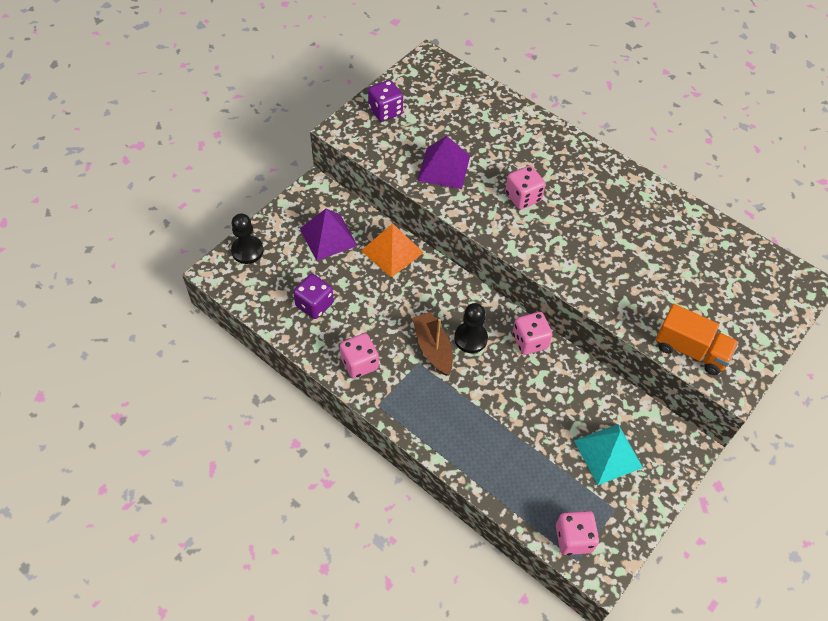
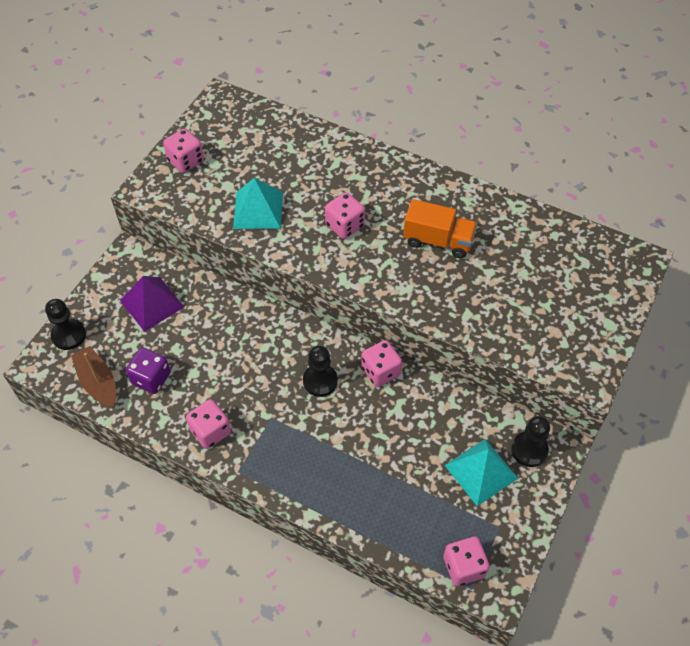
camera: 10 degrees left, 0 degrees up
(385, 111) = (186, 161): purple dice -> pink dice
(392, 251) = (222, 306): orange pyramid -> none
(433, 348) = (283, 399): brown boat -> brown boat (98, 382)
(444, 168) = (258, 210): purple pyramid -> turquoise pyramid
(659, 443) = (529, 450): none -> black pawn
(690, 350) = (541, 351): orange truck -> orange truck (438, 241)

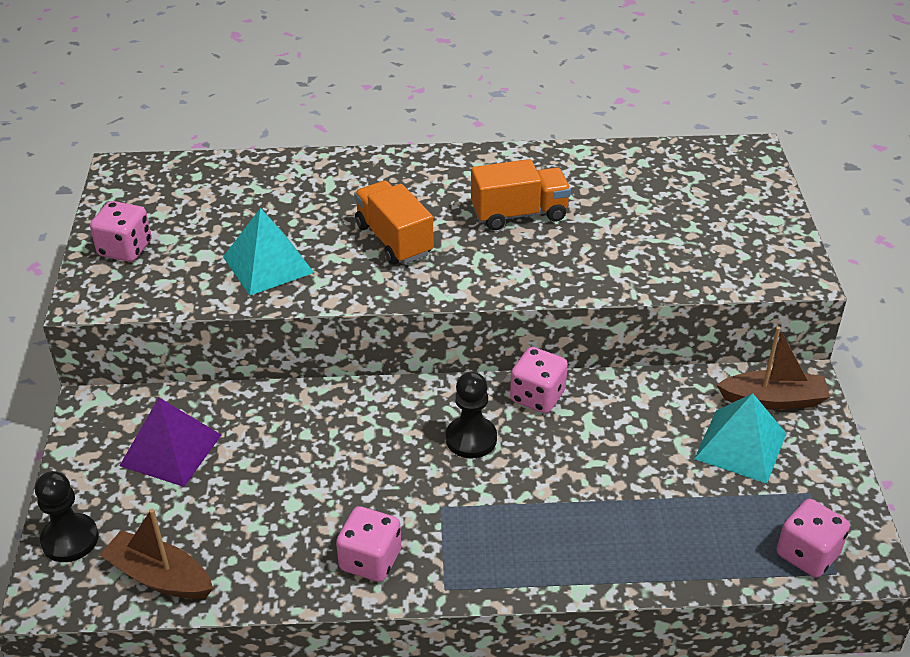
camera: 30 degrees left, 15 degrees down
(151, 378) = (237, 537): purple dice -> none
(345, 225) = (394, 240): pink dice -> orange truck
(529, 450) = (773, 399): black pawn -> brown boat

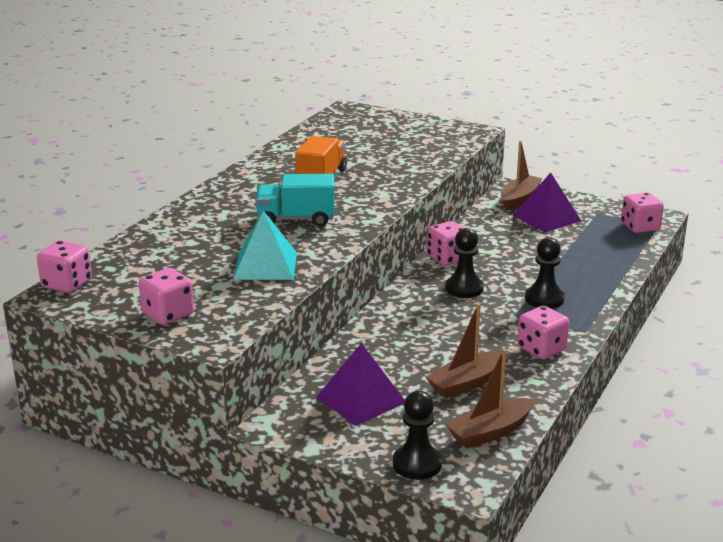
camera: 60 degrees left, 15 degrees down
(148, 168) = (67, 284): none -> pink dice
(251, 520) = (466, 383): none -> brown boat
(394, 240) = (296, 219): orange truck -> turquoise truck
(501, 521) = (544, 299): none -> black pawn
(740, 446) = (546, 218): turquoise pyramid -> purple pyramid

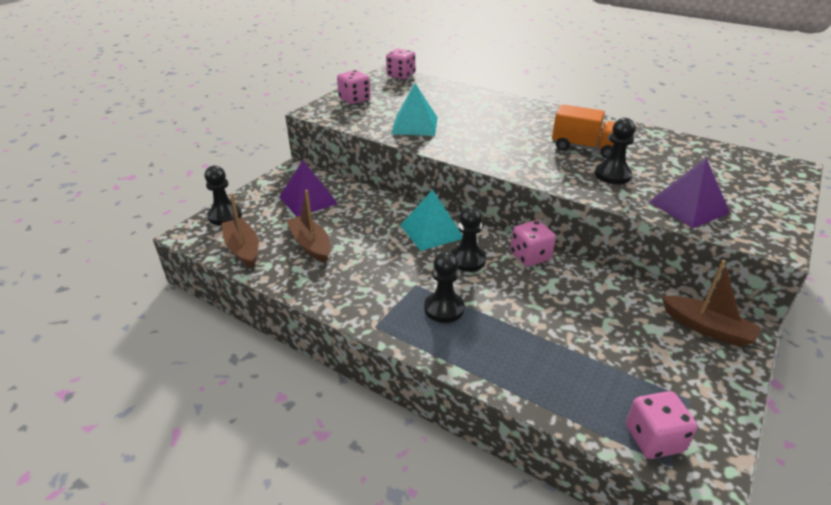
camera: 95 degrees right, 10 degrees up
(296, 219) = (494, 136): turquoise truck -> none
(379, 171) = (612, 175): none -> black pawn
(416, 309) = (431, 231): none -> turquoise pyramid
(541, 349) = (349, 291): pink dice -> none
(546, 218) = (655, 344): purple pyramid -> purple pyramid (688, 207)

